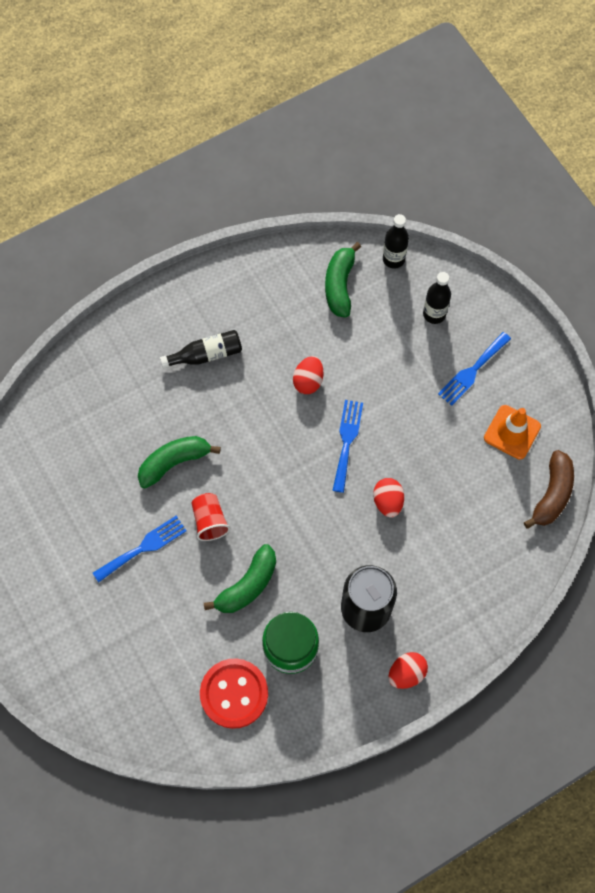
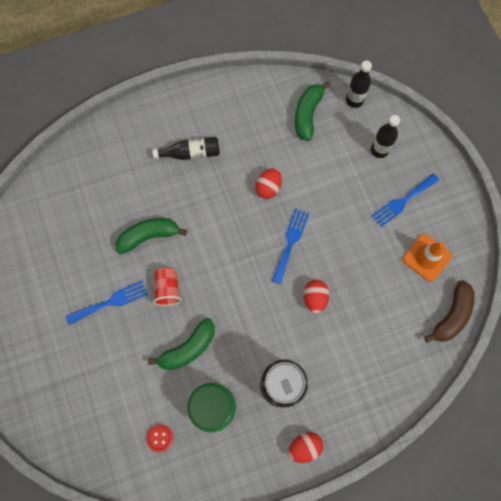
camera: 10 degrees right, 5 degrees up
(234, 694) = (160, 438): red button -> red button, size x0.47

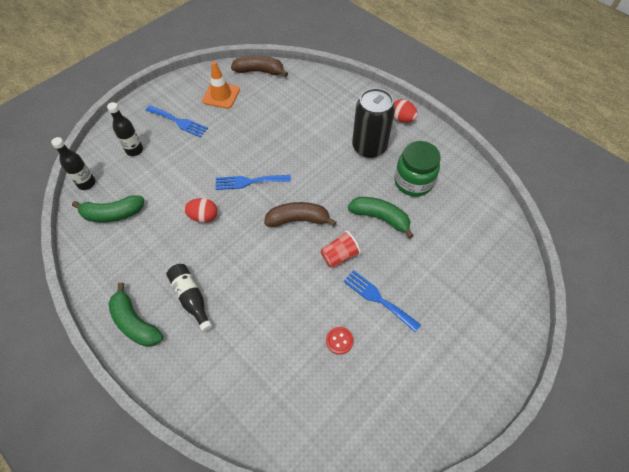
camera: 115 degrees left, 15 degrees down
(149, 236) = (297, 296): green banana -> green banana (135, 323)
(160, 438) = (460, 207): red button -> red button (339, 341)
(224, 270) = (298, 220): none -> brown banana
(314, 298) = (289, 149): red egg -> none

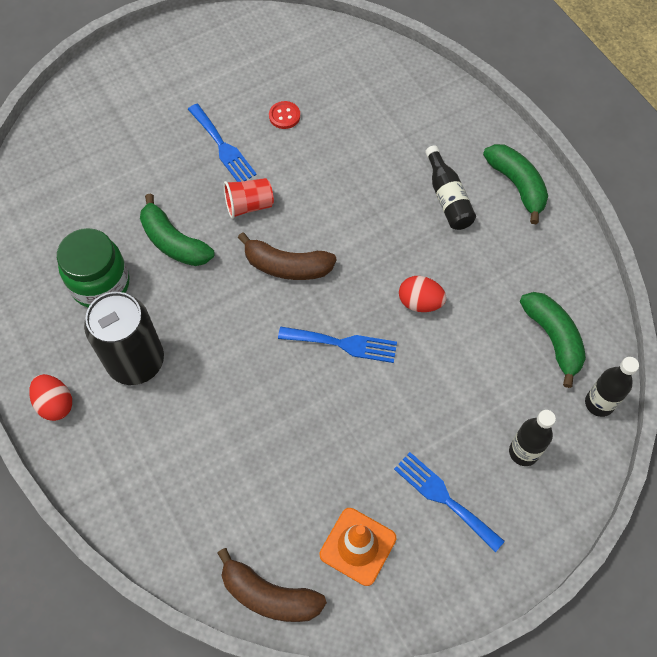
camera: 165 degrees left, 5 degrees up
(113, 214) = (553, 338): green banana -> green banana turned 60 degrees clockwise

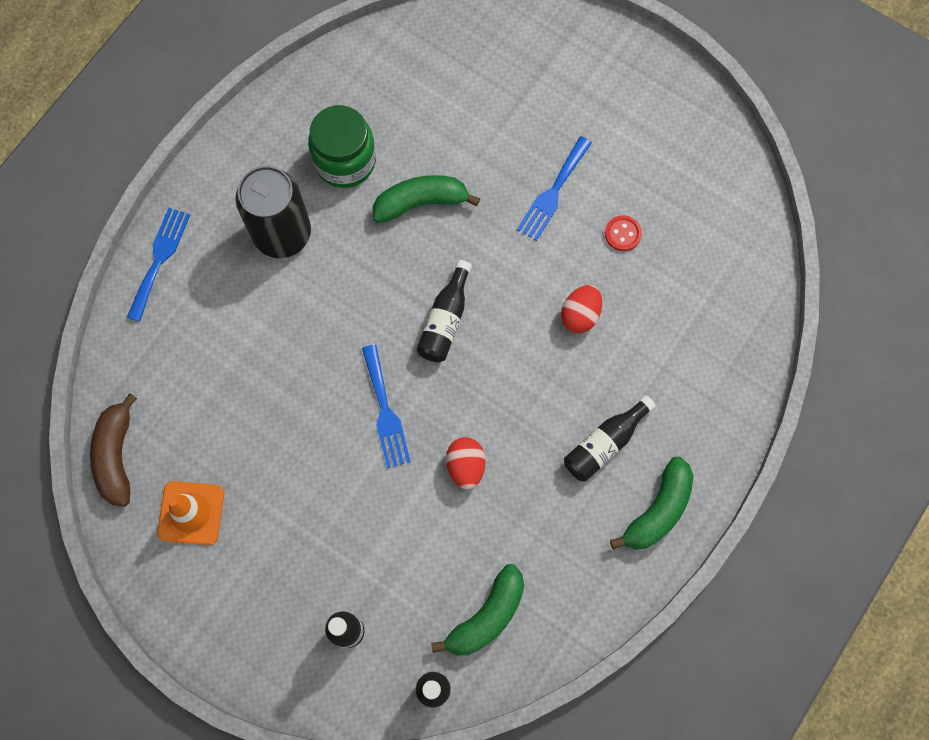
camera: 65 degrees right, 10 degrees up
(55, 404) = (211, 188): red egg -> red egg (580, 315)
(174, 242) = (421, 202): green banana -> green banana turned 60 degrees clockwise
(249, 205) = (496, 251): red cup -> none
(287, 266) = (445, 320): brown banana -> black bottle
(444, 498) = (269, 573): blue fork -> blue fork (159, 259)

